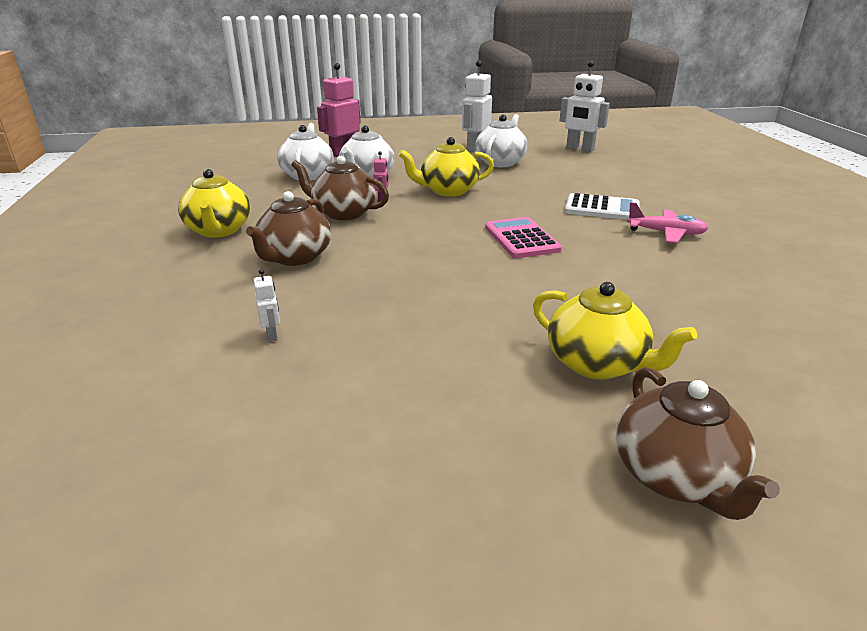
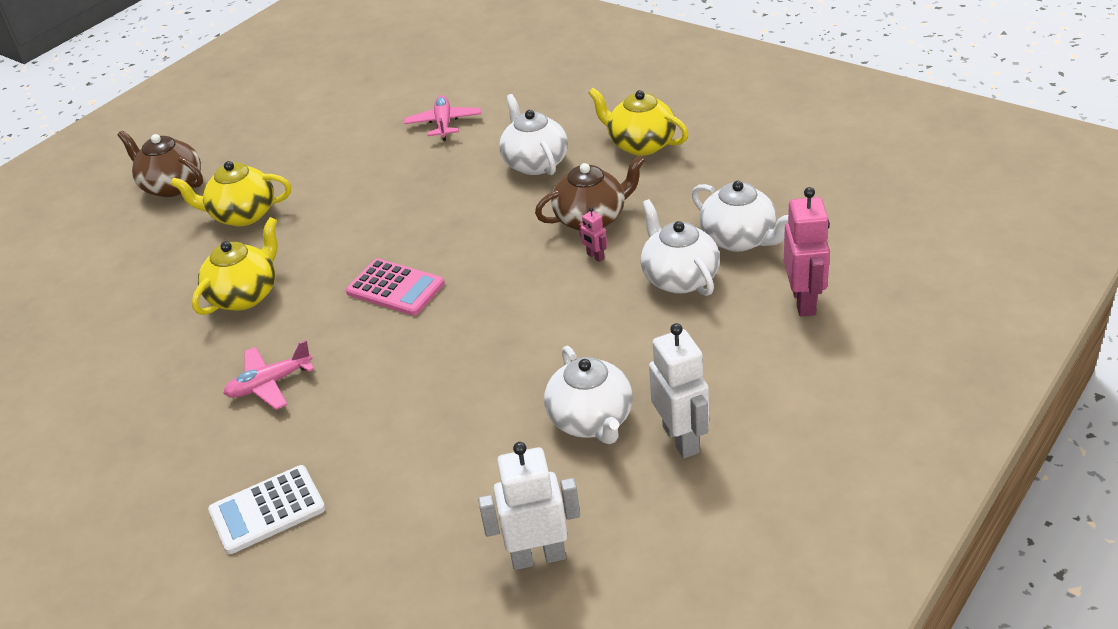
camera: 140 degrees right, 10 degrees up
(272, 335) = (443, 123): white robot -> pink plane
(294, 257) = (535, 163): brown teapot -> white teapot
(448, 191) = (558, 313): yellow teapot -> yellow teapot (245, 295)
(602, 208) = (364, 389): white calculator -> white calculator (267, 510)

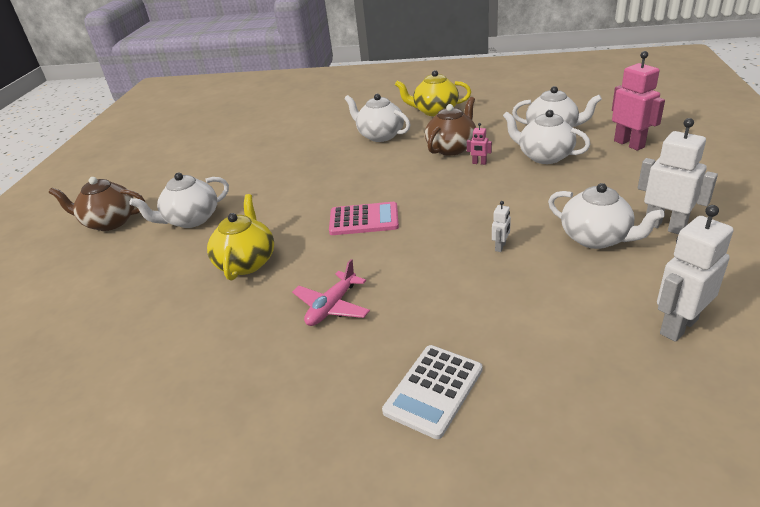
camera: 30 degrees left, 5 degrees down
(242, 215) = (191, 219): yellow teapot -> white teapot
(443, 123) = (293, 135): pink plane -> none
(486, 386) = (500, 247): none -> white robot

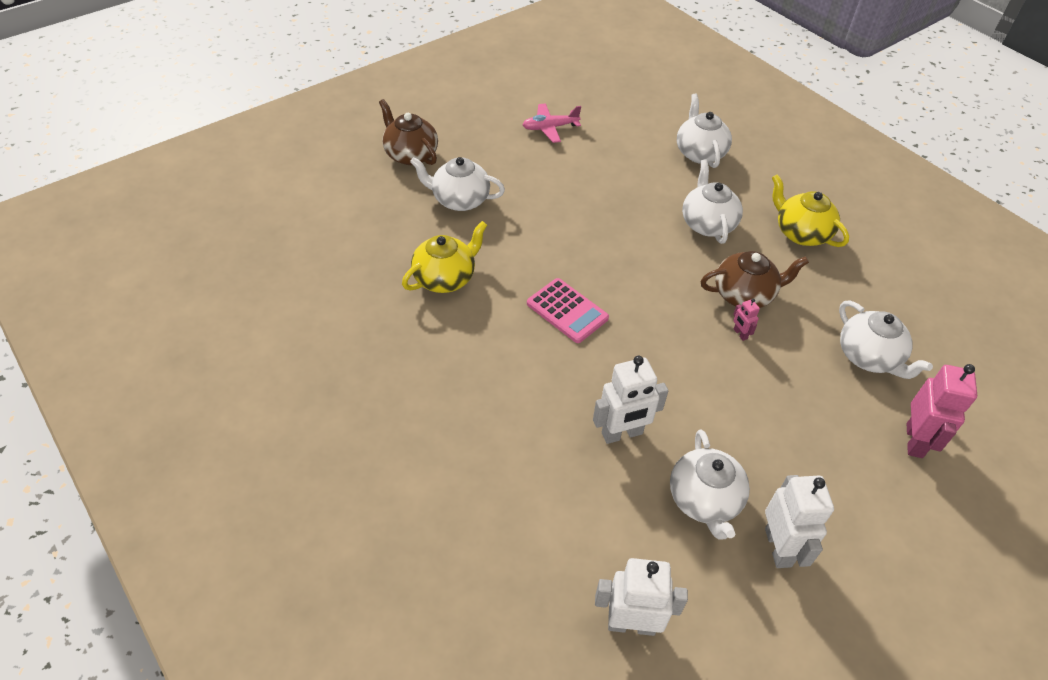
camera: 40 degrees right, 15 degrees up
(332, 307) = (446, 371): pink plane -> pink plane (550, 128)
(433, 390) = (419, 495): white calculator -> none
(500, 247) = (622, 434): white robot -> white robot, size x2.14
(544, 156) = (808, 379): white teapot -> white teapot (699, 153)

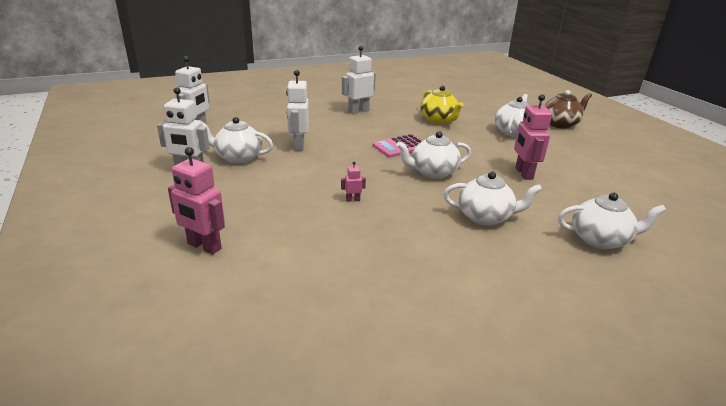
camera: 105 degrees right, 20 degrees down
(440, 388) = (358, 111): none -> white robot
(550, 128) = (613, 173): pink plane -> none
(589, 194) = (523, 173): none -> pink robot
(744, 294) = (393, 212): brown teapot -> none
(801, 233) = (468, 268): yellow teapot -> none
(869, 357) = (296, 254): white teapot -> white teapot (433, 172)

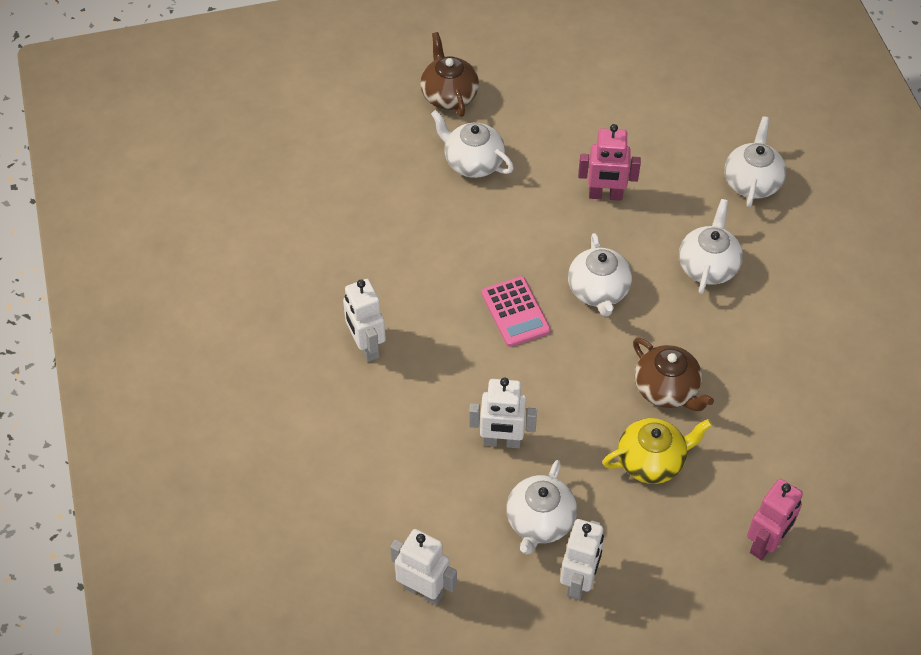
camera: 80 degrees left, 25 degrees up
(353, 200) = (667, 389): pink robot -> brown teapot
(439, 120) = (419, 242): yellow teapot -> yellow teapot (651, 461)

